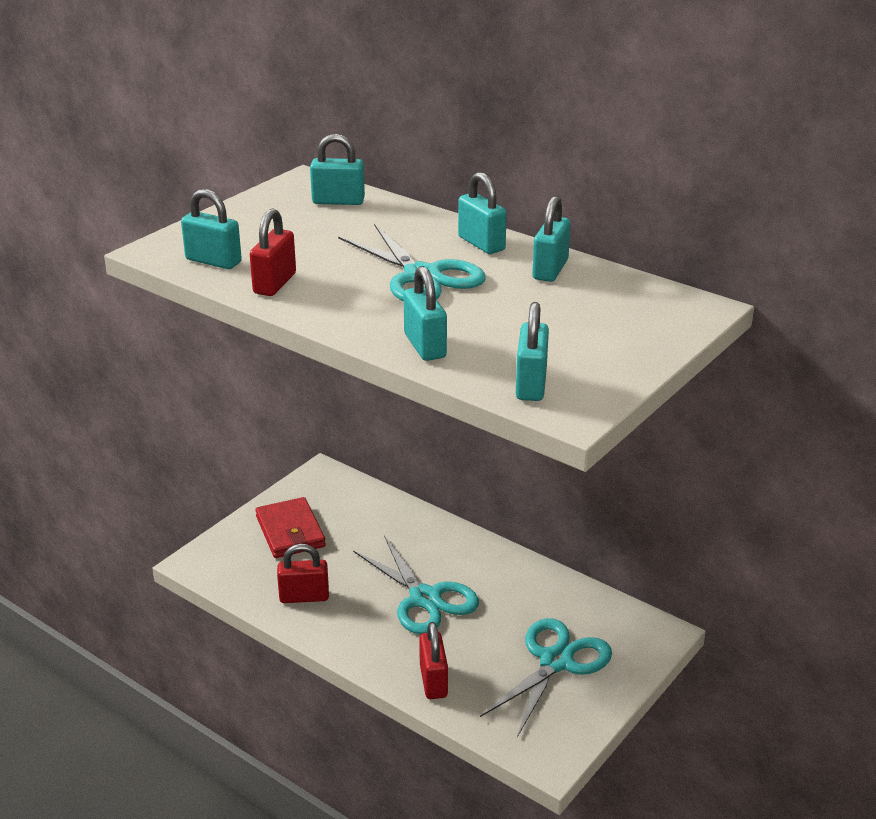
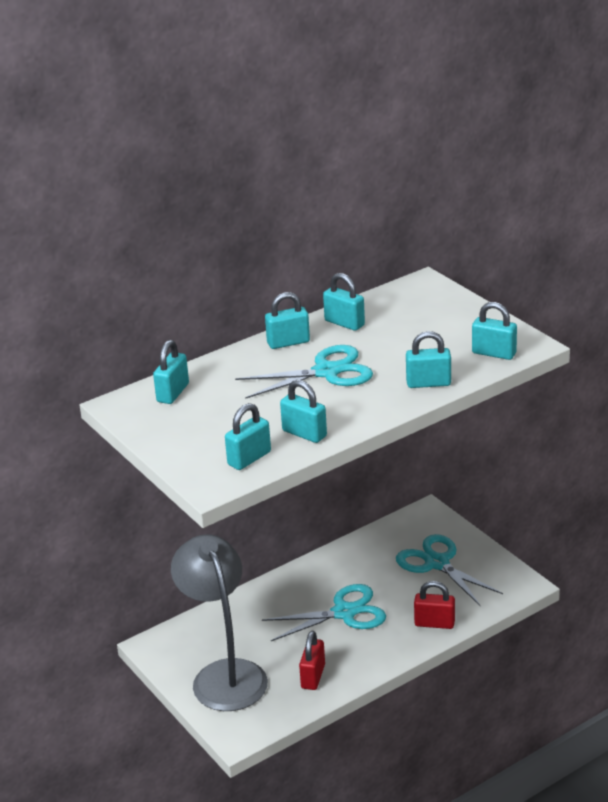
camera: 70 degrees left, 0 degrees up
(275, 283) = (304, 433): red padlock -> turquoise padlock
(290, 532) = (224, 674): red wallet -> grey lamp

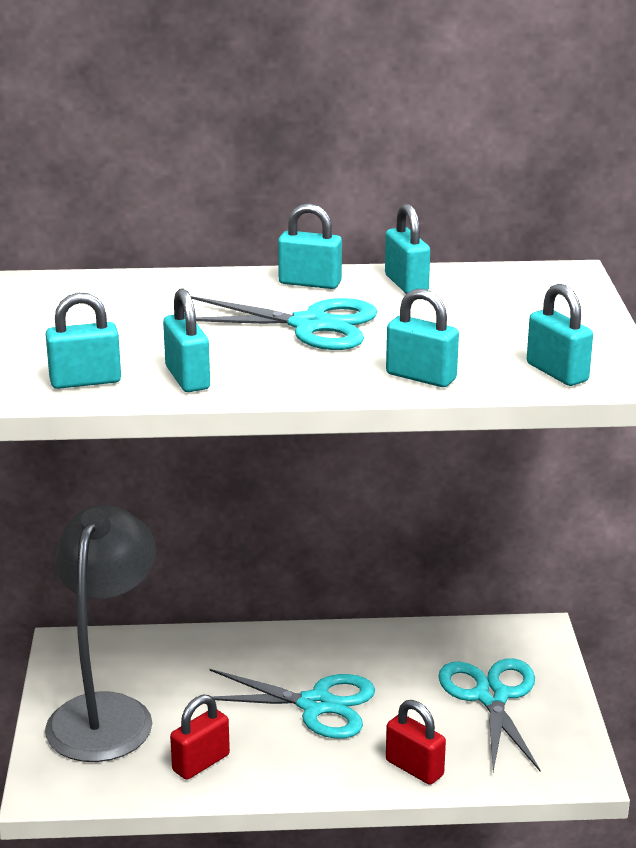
camera: 30 degrees right, 5 degrees down
(173, 393) = (106, 290): turquoise padlock -> none

